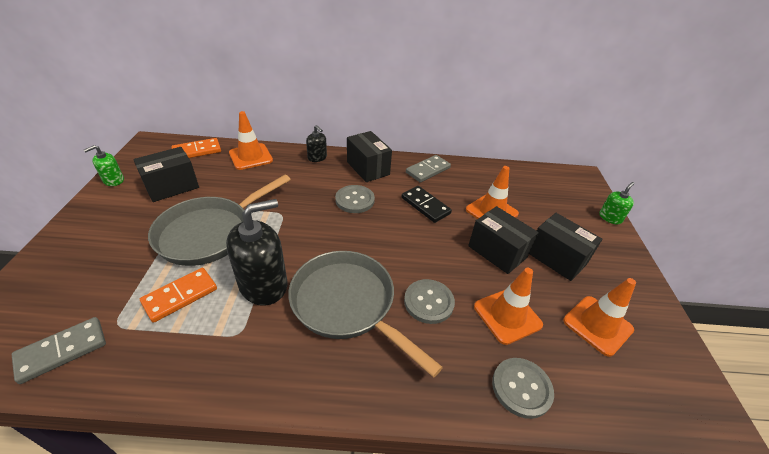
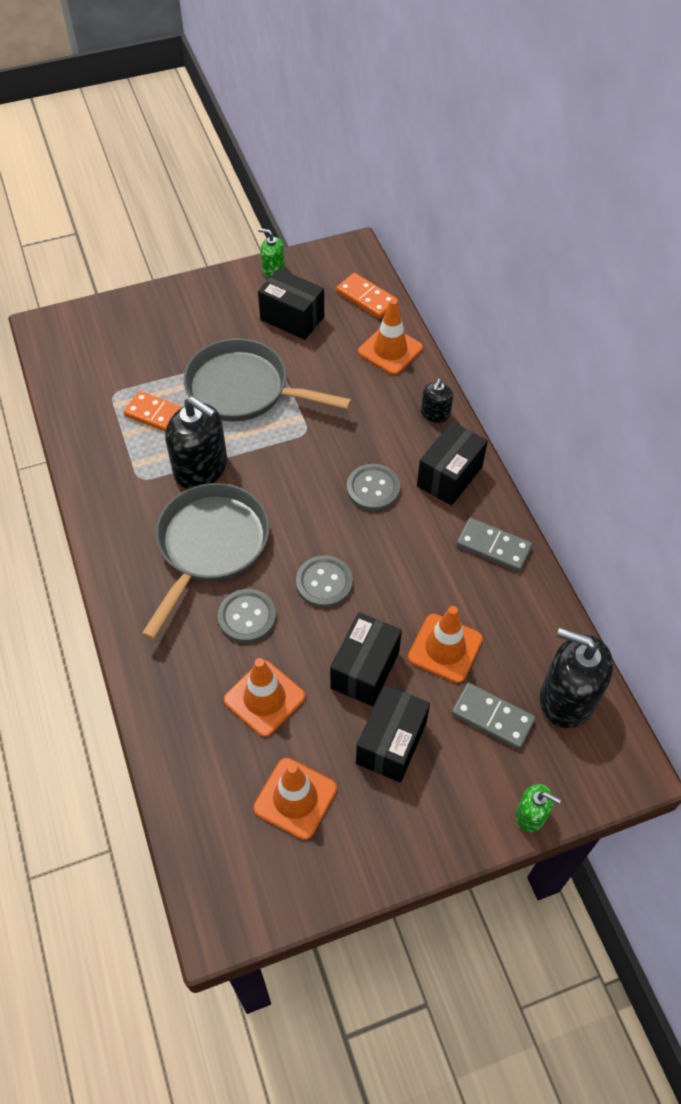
camera: 70 degrees right, 15 degrees up
(62, 351) = (78, 379): grey domino -> grey domino (492, 717)
(425, 205) = (409, 567): black domino -> none
(521, 388) = (178, 725): grey button -> grey button (324, 583)
(537, 180) = (567, 698): none -> black soap dispenser

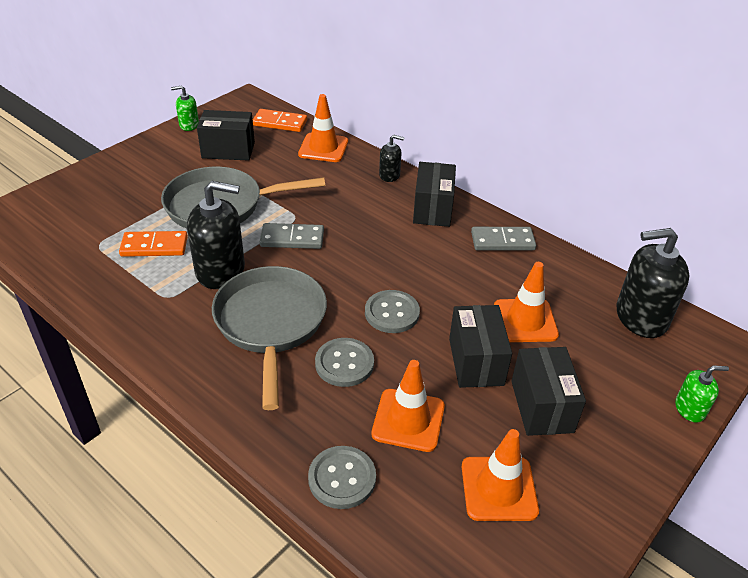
camera: 30 degrees left, 15 degrees down
(373, 489) = (380, 236): grey button -> grey button (342, 478)
(435, 414) = (389, 175): black soap dispenser -> black soap dispenser turned 75 degrees counterclockwise
(492, 717) = (601, 353): grey domino -> grey domino (292, 239)

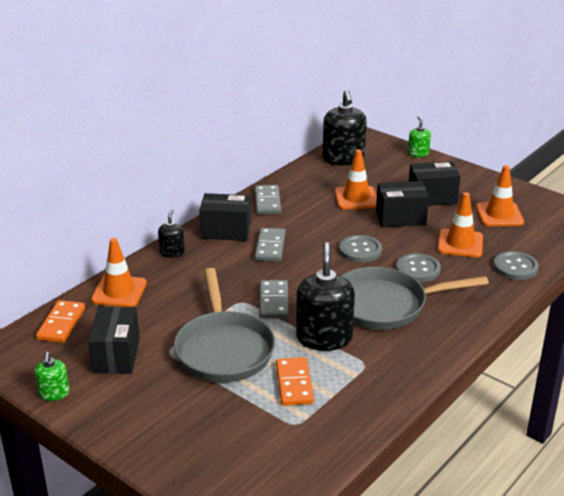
camera: 90 degrees left, 10 degrees down
(399, 240) = (270, 247): none -> grey domino

